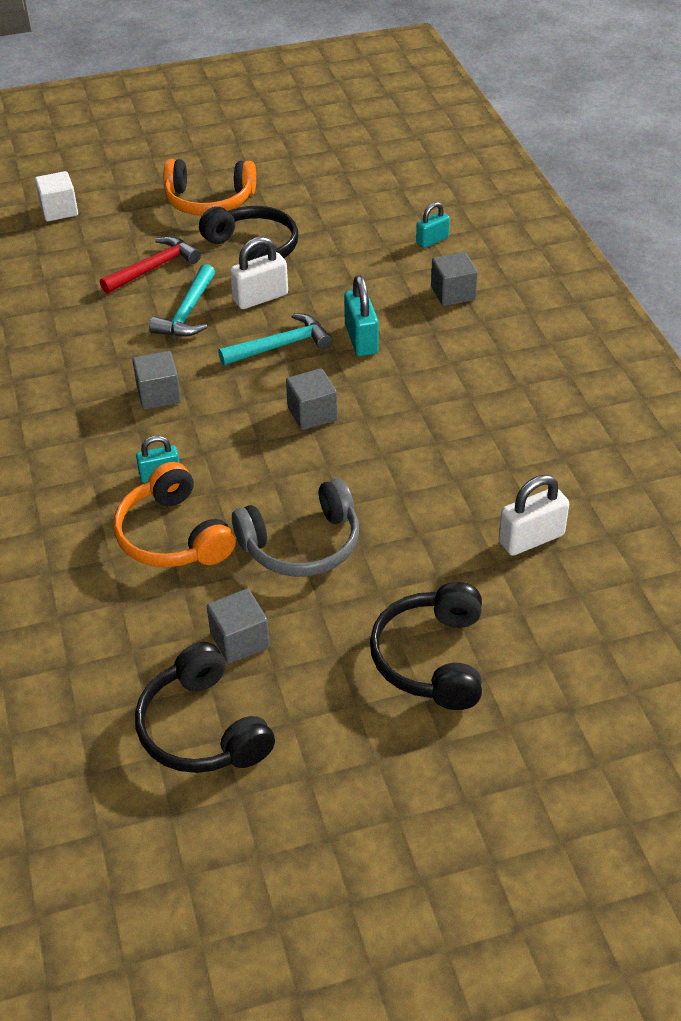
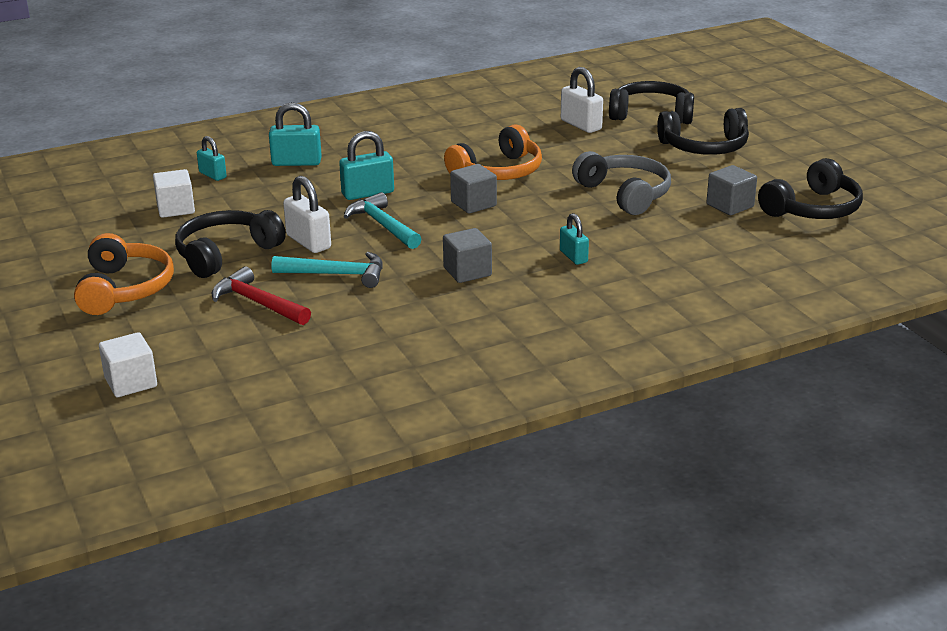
camera: 100 degrees left, 15 degrees down
(173, 536) = (641, 242): orange headphones -> orange headphones (498, 172)
(359, 221) = (176, 209): none -> white cube
(453, 293) = (296, 162): grey cube -> turquoise padlock
(562, 623) = (651, 115): none -> black headphones

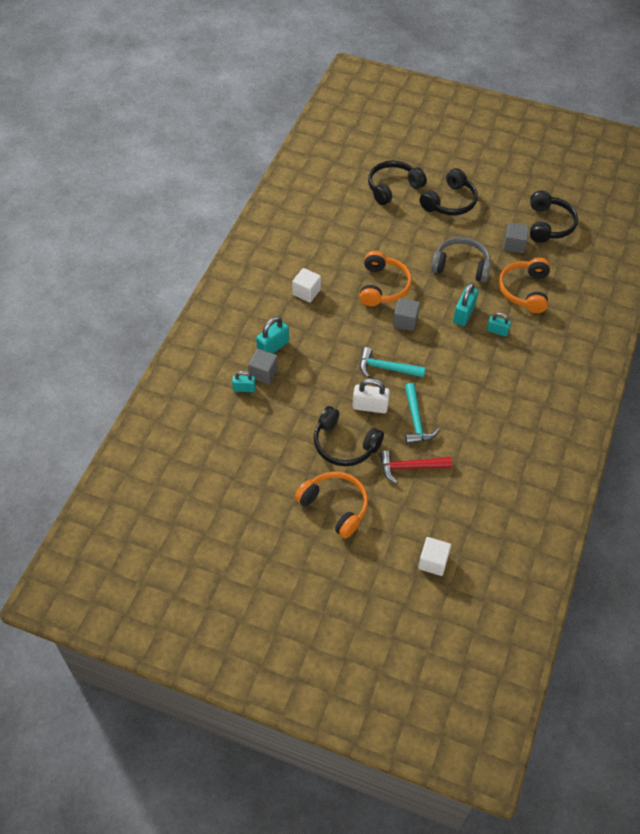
camera: 45 degrees left, 25 degrees up
(176, 209) = (267, 429): white cube -> white cube (306, 292)
(226, 254) = (344, 444): black headphones -> black headphones turned 60 degrees counterclockwise
(336, 274) = (416, 420): turquoise hammer -> turquoise hammer turned 120 degrees clockwise
(367, 193) = (344, 348): turquoise padlock -> turquoise padlock (463, 314)
(467, 272) = (468, 375): grey cube -> grey cube (263, 373)
(581, 125) = (371, 218): white padlock -> none
(674, 243) = (524, 290): none -> orange headphones

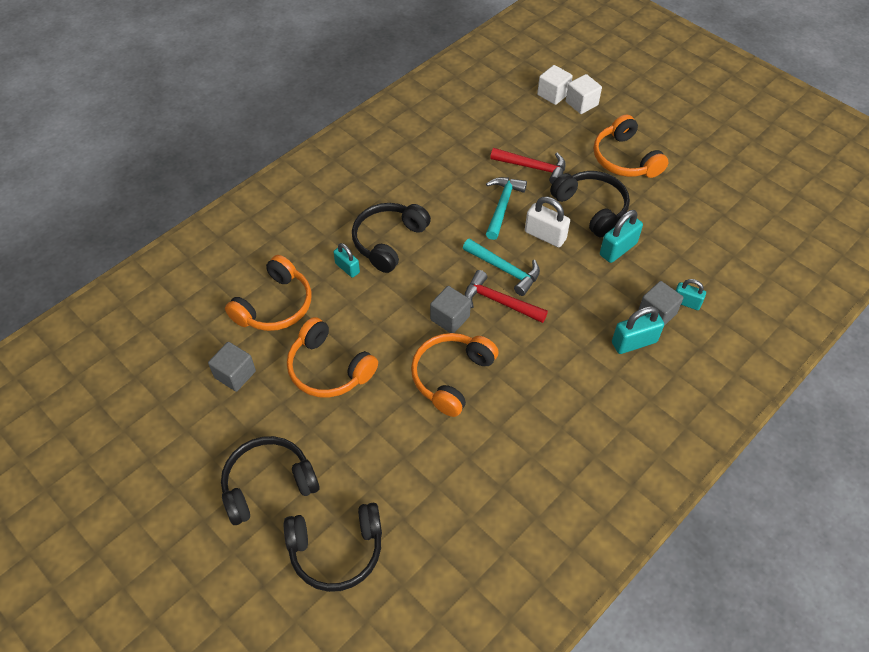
camera: 155 degrees left, 0 degrees up
(306, 292) = (560, 405): white cube -> white cube (581, 103)
(378, 344) = (499, 301): none -> red hammer
(461, 266) = (329, 369): grey headphones -> orange headphones
(463, 314) = (372, 302): turquoise padlock -> turquoise padlock (618, 249)
(549, 224) = (162, 388): black headphones -> black headphones (388, 241)

